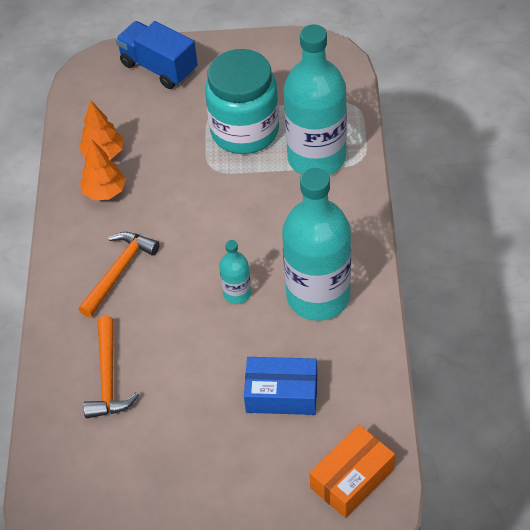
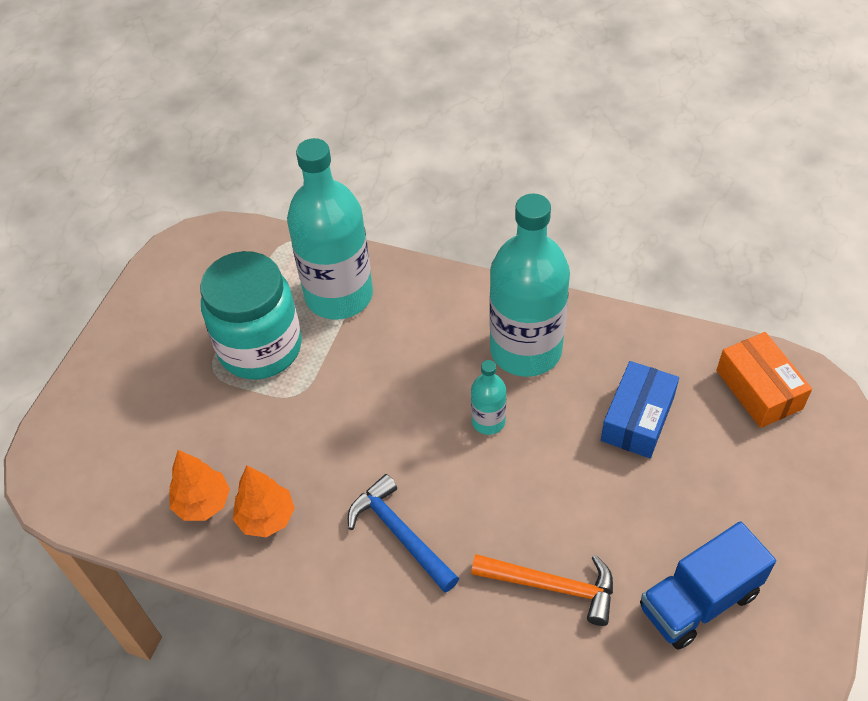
camera: 70 degrees left, 0 degrees up
(119, 271) = (400, 534): orange hammer -> blue hammer
(159, 67) = (101, 405): blue truck -> blue truck (699, 601)

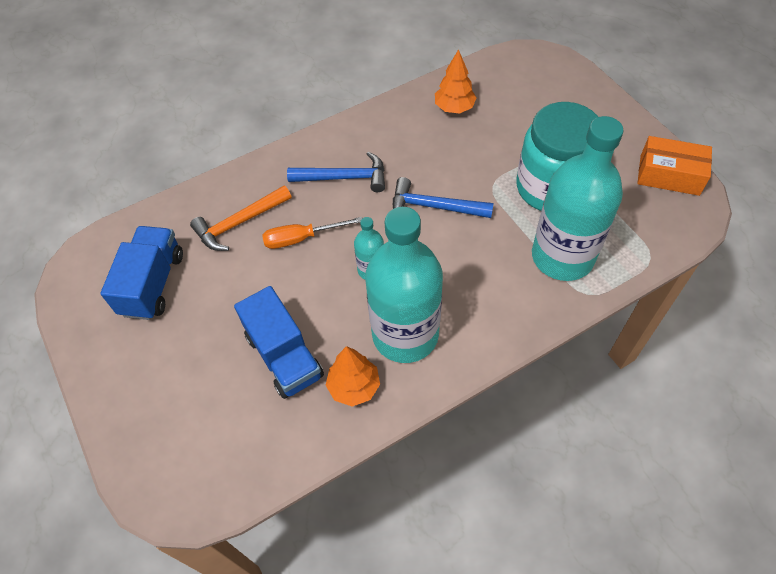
camera: 130 degrees right, 5 degrees up
(266, 518) = (416, 128): orange tree -> orange tree (354, 387)
(367, 424) = (434, 207): none -> blue hammer
(512, 509) = (301, 238): none -> orange screwdriver
(637, 419) = (284, 356): blue box -> blue truck
(758, 389) = (221, 459): orange box -> orange box (669, 175)

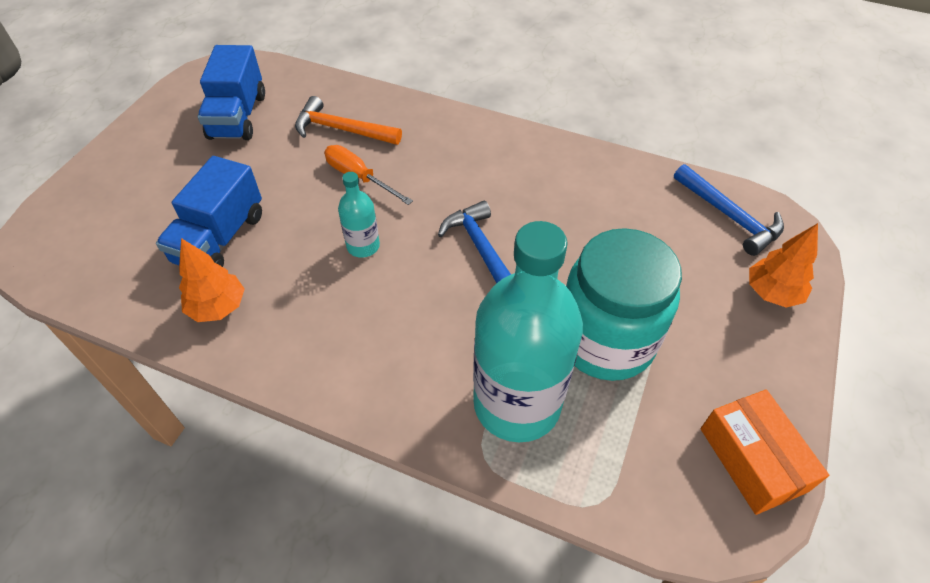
camera: 50 degrees right, 5 degrees down
(153, 284) = (238, 116): blue truck -> blue truck turned 120 degrees clockwise
(344, 178) = (455, 167): blue hammer -> blue hammer (729, 216)
(405, 334) = (305, 314): turquoise bottle -> none
(454, 108) = (629, 198): orange tree -> orange tree (772, 293)

